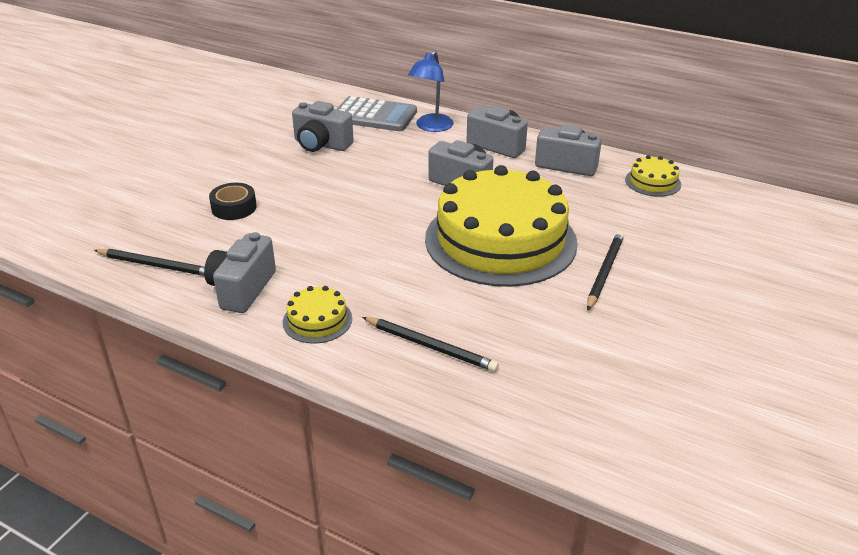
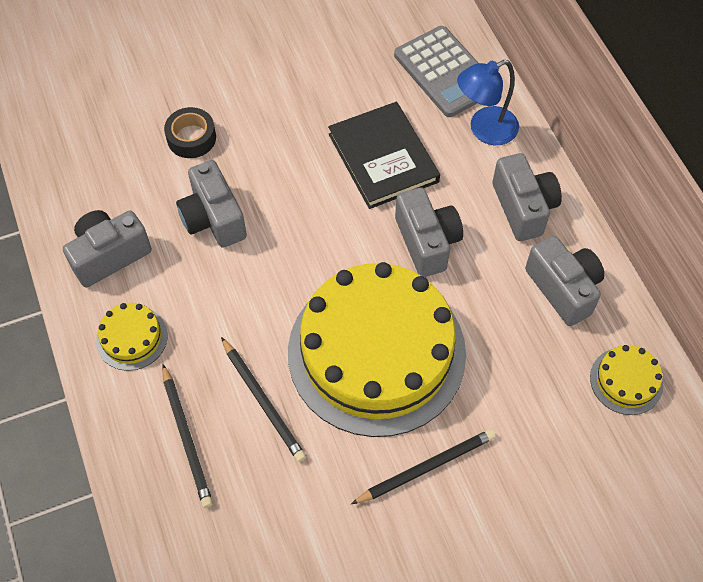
camera: 40 degrees right, 25 degrees up
(157, 265) = (72, 176): black pencil -> black pencil (263, 401)
(321, 145) = (348, 90): grey camera -> grey camera (213, 218)
(384, 162) = (383, 158): none -> black book

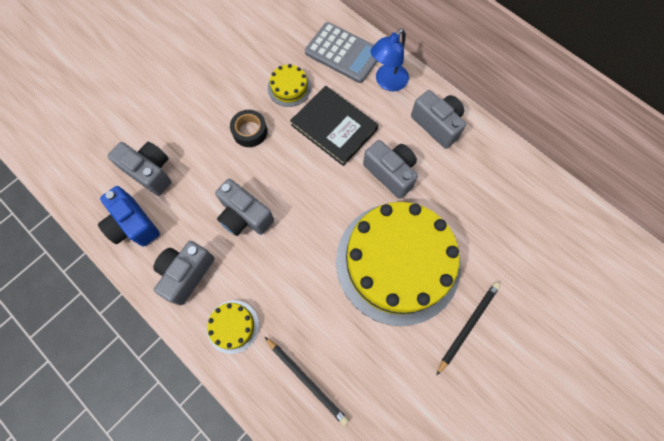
camera: 25 degrees left, 10 degrees up
(77, 174) = (133, 225): none -> blue camera
(191, 138) = (200, 165): black tape -> black tape (250, 131)
(263, 401) = (343, 330): black pencil -> none
(563, 289) = (487, 168): grey camera -> grey camera (150, 172)
(626, 381) = (554, 212): yellow cake -> yellow cake (289, 87)

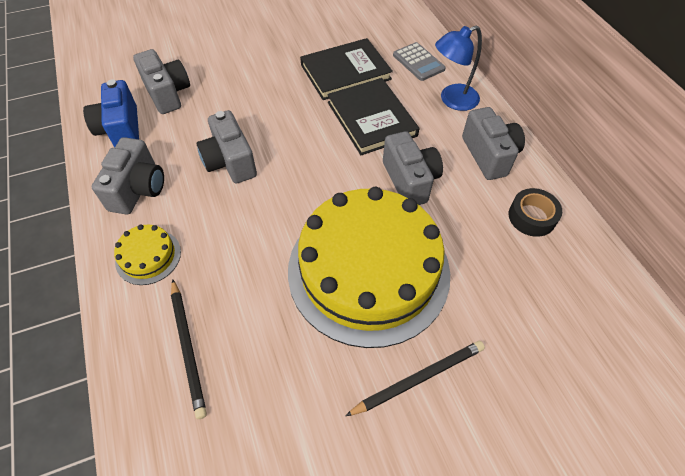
camera: 25 degrees right, 15 degrees down
(186, 274) = (138, 189): grey camera -> grey camera turned 135 degrees clockwise
(250, 131) = (283, 94): black tape -> black tape (532, 217)
(289, 87) = (345, 72): yellow cake -> black book
(343, 53) = (418, 62): grey calculator -> grey calculator, size x0.64

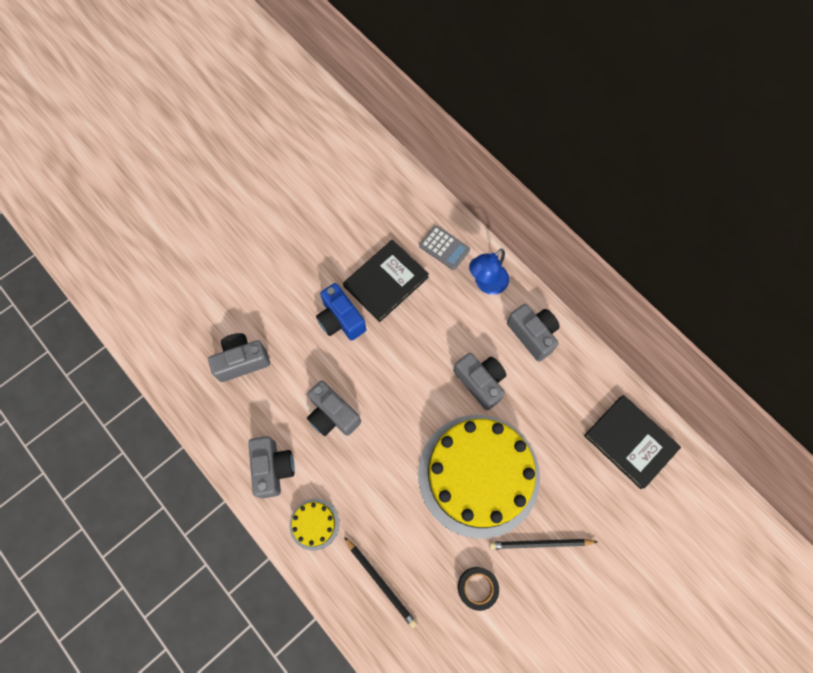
camera: 20 degrees left, 15 degrees up
(121, 129) = (224, 414): blue camera -> blue camera (340, 319)
(167, 93) = (242, 361): grey camera -> grey camera turned 60 degrees counterclockwise
(371, 119) = (428, 328): black book -> black book (630, 442)
(419, 378) = (540, 544): black pencil -> black pencil turned 135 degrees counterclockwise
(532, 217) = (579, 384): black tape -> black tape (477, 587)

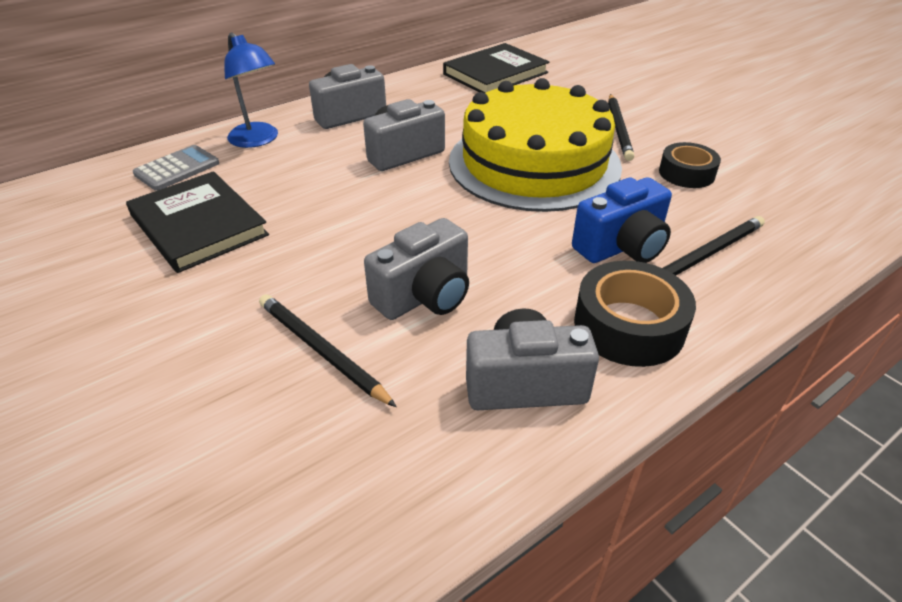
camera: 85 degrees left, 30 degrees down
(242, 361) = (268, 436): grey camera -> none
(291, 371) = (321, 351): none -> black pencil
(314, 524) = (629, 326): yellow cake -> black tape
(340, 319) = (242, 279): blue camera -> blue camera (622, 247)

